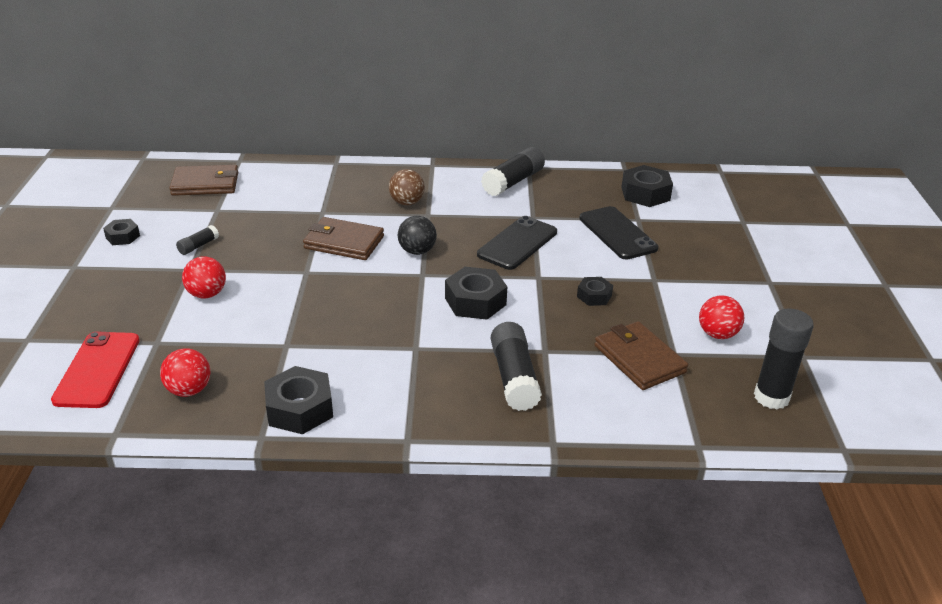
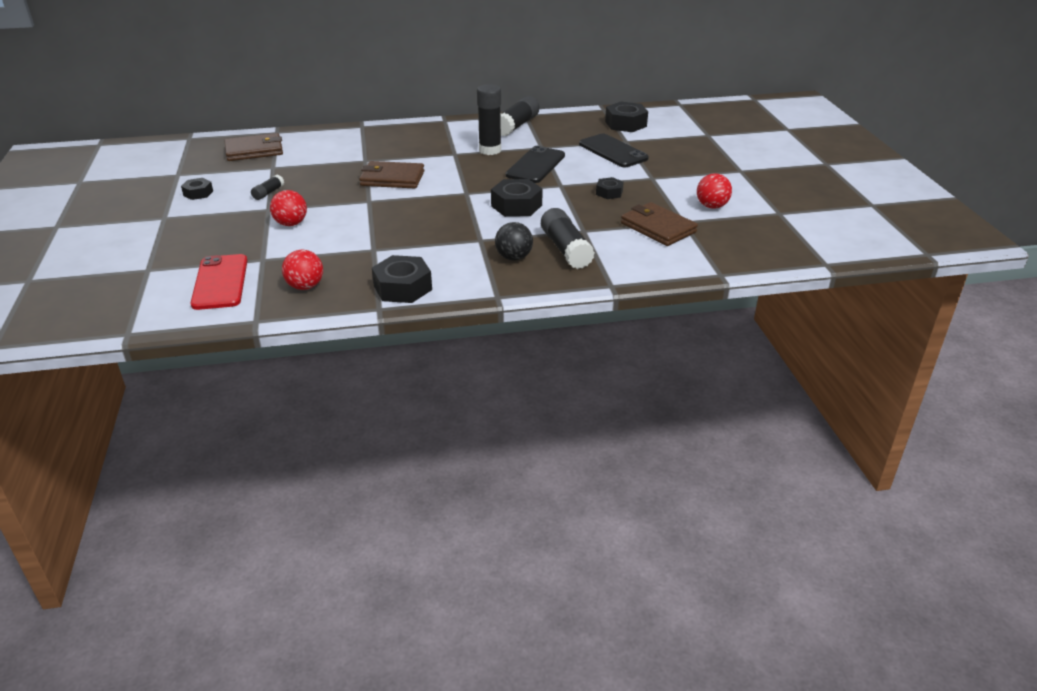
camera: 10 degrees left, 0 degrees up
(407, 202) = (434, 147): brown ball -> none
(417, 251) = (456, 178): black ball -> black ball (514, 257)
(771, 397) = (764, 239): black glue stick -> black glue stick (490, 150)

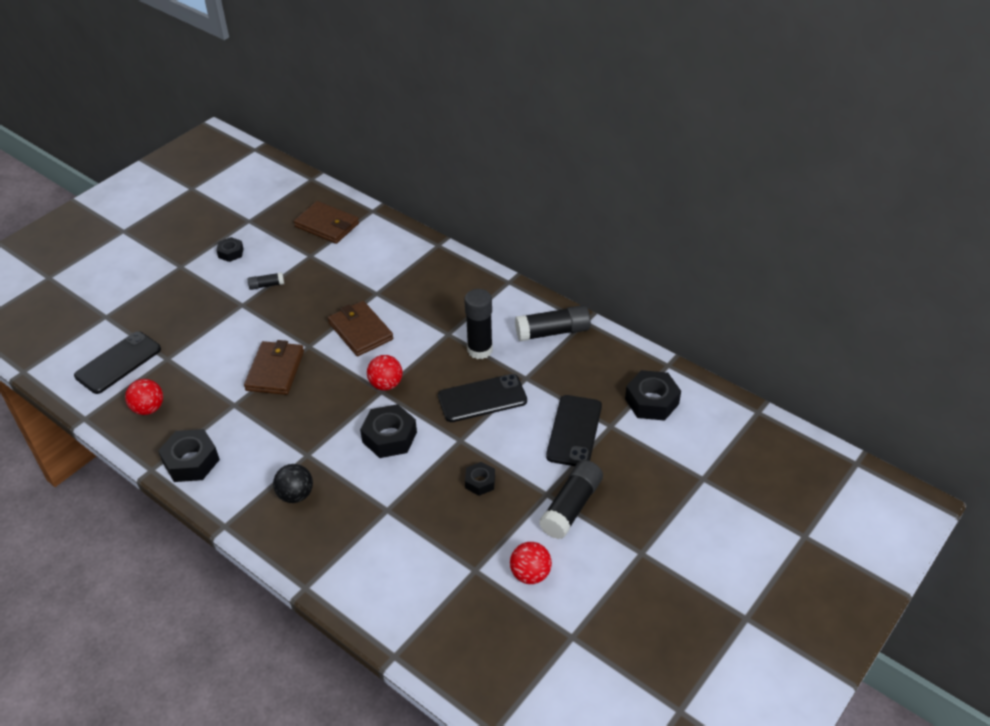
camera: 50 degrees right, 10 degrees up
(220, 282) = (118, 363): red phone -> black phone
(291, 224) = (231, 333): red ball -> red ball (386, 384)
(566, 249) = (341, 519): black glue stick -> black glue stick (571, 507)
(658, 228) = (443, 558): brown wallet -> brown wallet (275, 370)

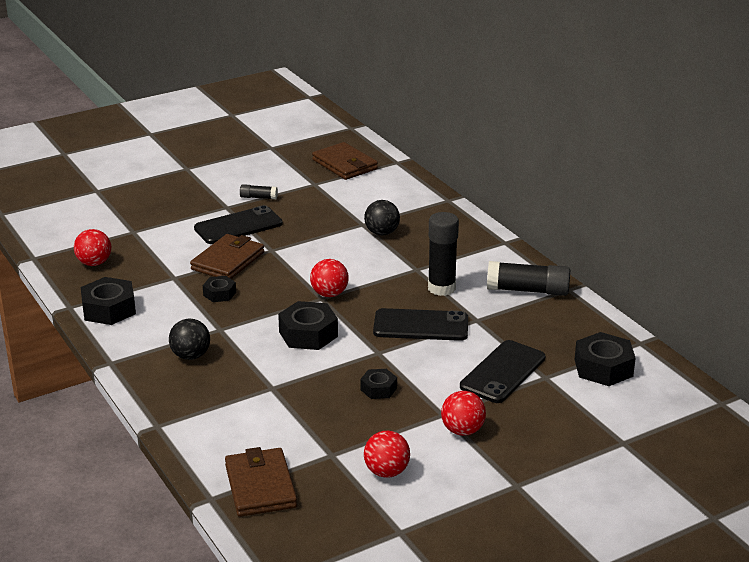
camera: 20 degrees right, 15 degrees down
(118, 363) = (87, 225): black phone -> black phone (238, 226)
(231, 253) = (239, 167): black nut -> black nut (219, 294)
(360, 331) = (329, 249): brown wallet -> brown wallet (260, 486)
(398, 299) = (382, 233): none -> black ball
(571, 507) = (462, 430): black glue stick -> red ball

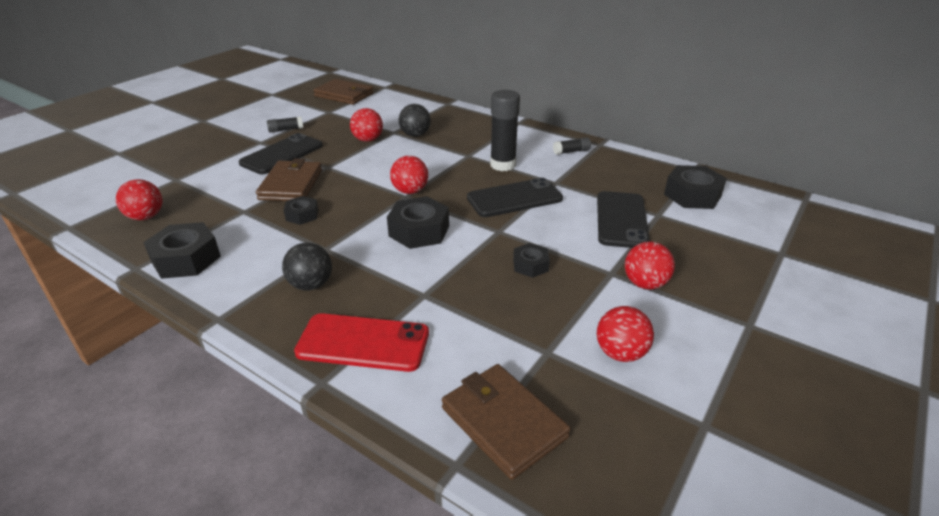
camera: 25 degrees left, 5 degrees up
(202, 409) = (363, 343): none -> red phone
(330, 228) = (368, 140): none -> red ball
(527, 290) = (571, 151): black glue stick -> black glue stick, size x0.51

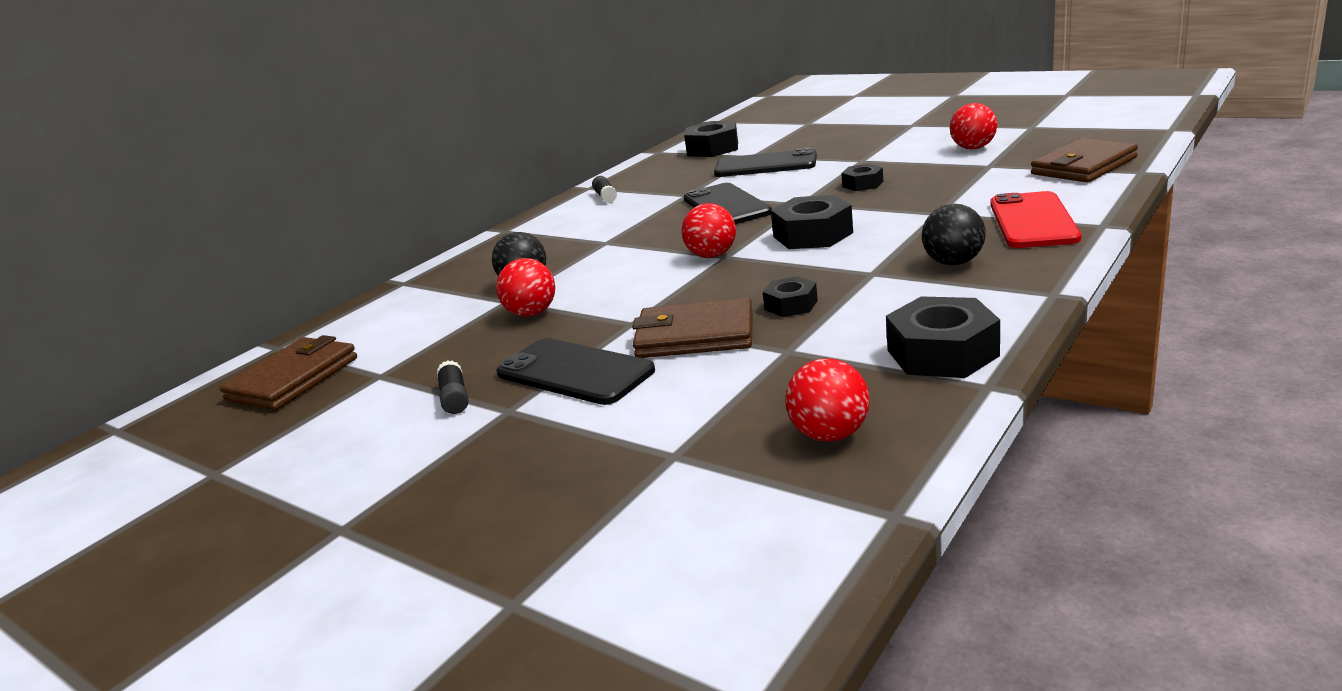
camera: 85 degrees left, 10 degrees down
(503, 165) = (638, 221): black glue stick -> none
(645, 284) = (873, 150): red ball -> none

